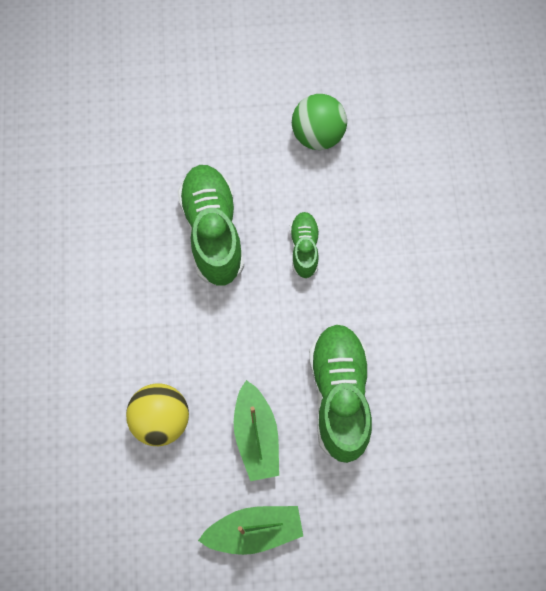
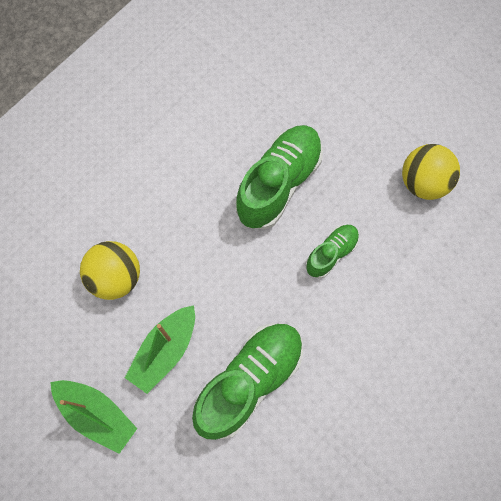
camera: 45 degrees right, 0 degrees up
(317, 135) = (423, 183): green ball -> yellow ball

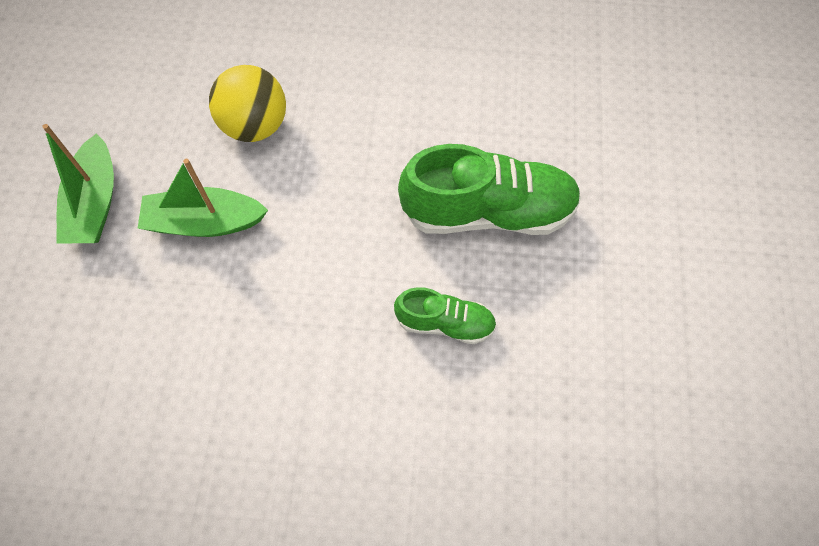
camera: 55 degrees right, 5 degrees down
(250, 381) = (225, 330): green shoe -> none
(423, 183) = (627, 375): yellow ball -> none

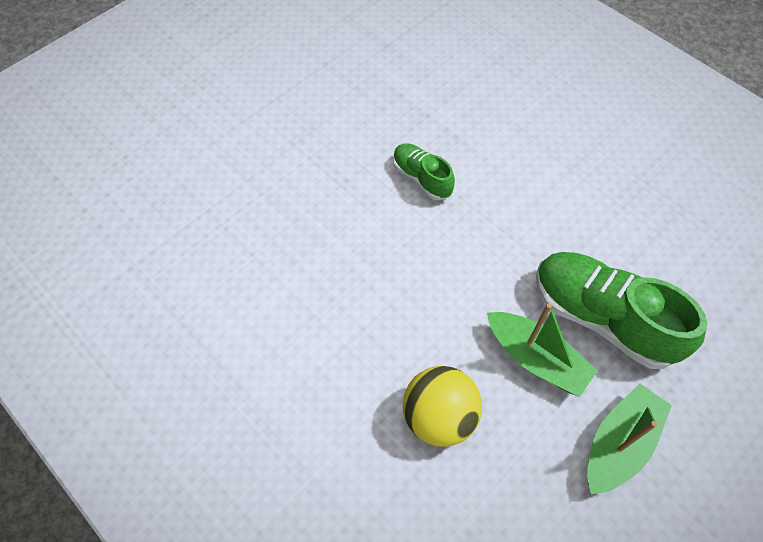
camera: 140 degrees left, 5 degrees down
(488, 211) = (329, 220): green shoe -> green shoe (602, 318)

